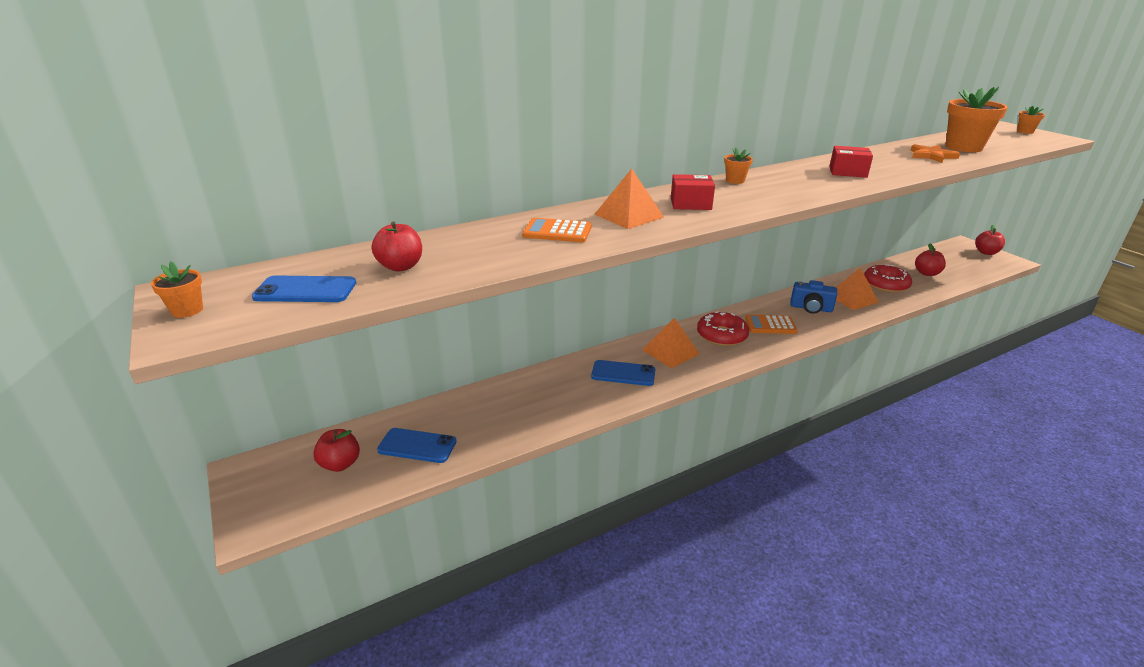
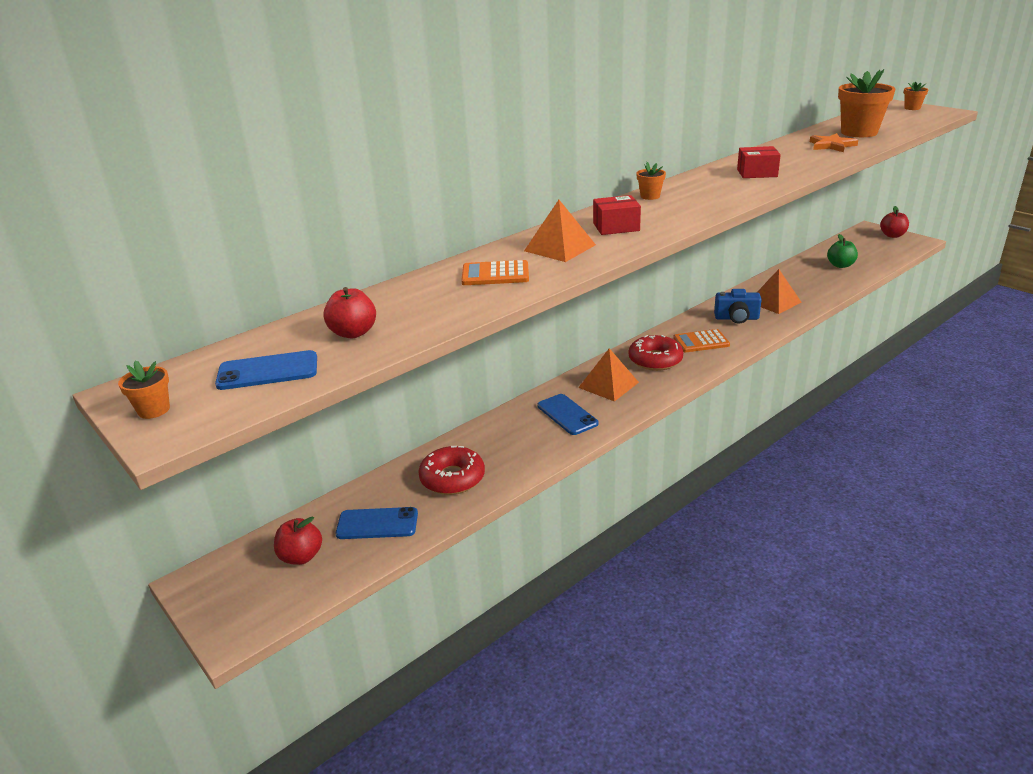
camera: 10 degrees left, 0 degrees up
(623, 373) = (567, 415): blue phone -> blue phone turned 60 degrees clockwise
(885, 284) = (803, 283): red donut -> red donut (452, 478)
(926, 273) = (840, 265): red apple -> green apple

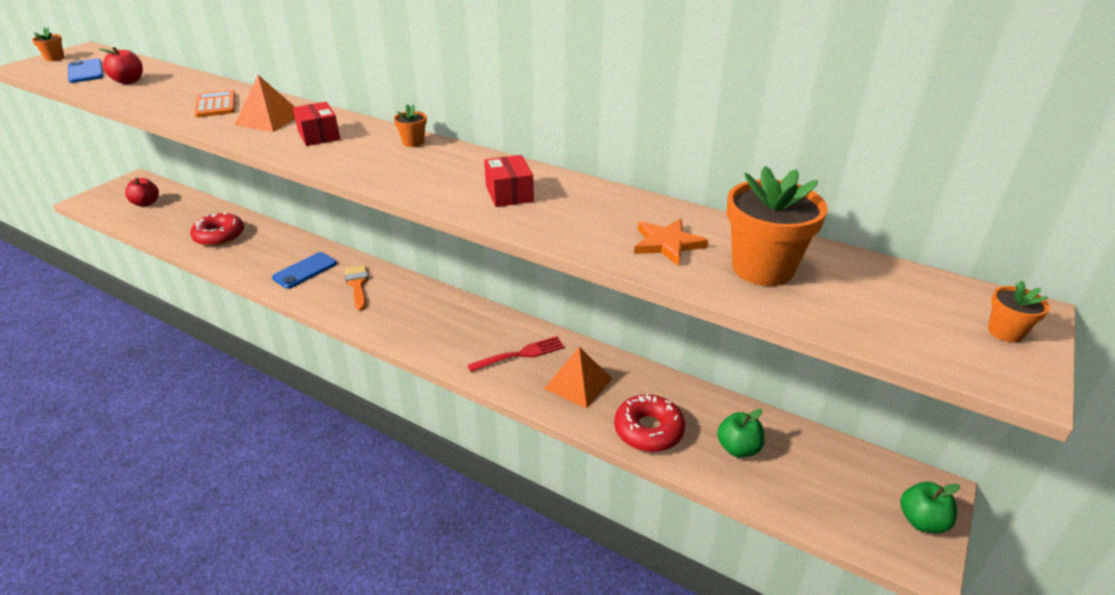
camera: 70 degrees right, 5 degrees up
(377, 524) = (172, 220): blue phone -> none
(608, 385) = (357, 285): orange pyramid -> orange brush
(655, 360) = (409, 306): red donut -> red donut (648, 430)
(701, 342) = (454, 332): orange calculator -> none
(736, 318) = (521, 354): blue camera -> red fork
(892, 235) = (922, 521): red apple -> green apple

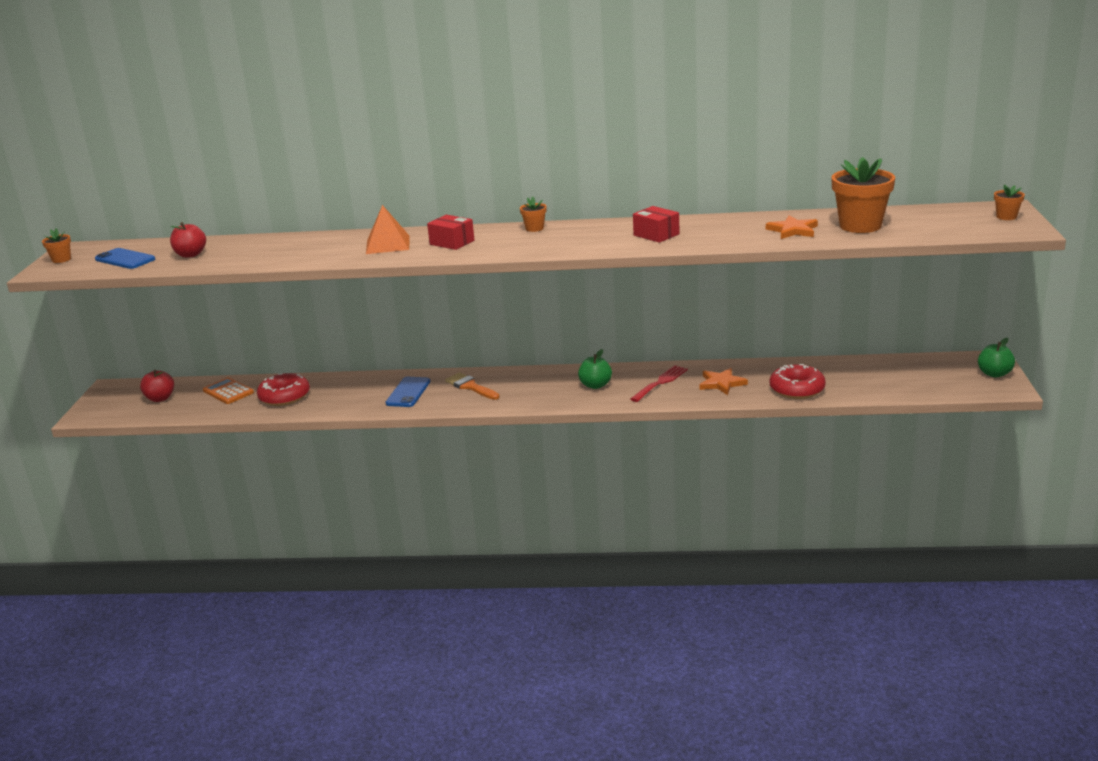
camera: 25 degrees left, 10 degrees down
(216, 105) = (317, 248): orange calculator -> orange calculator (228, 392)
(578, 383) = (721, 383): orange pyramid -> orange star
(738, 448) = (861, 379): green apple -> green apple (595, 385)

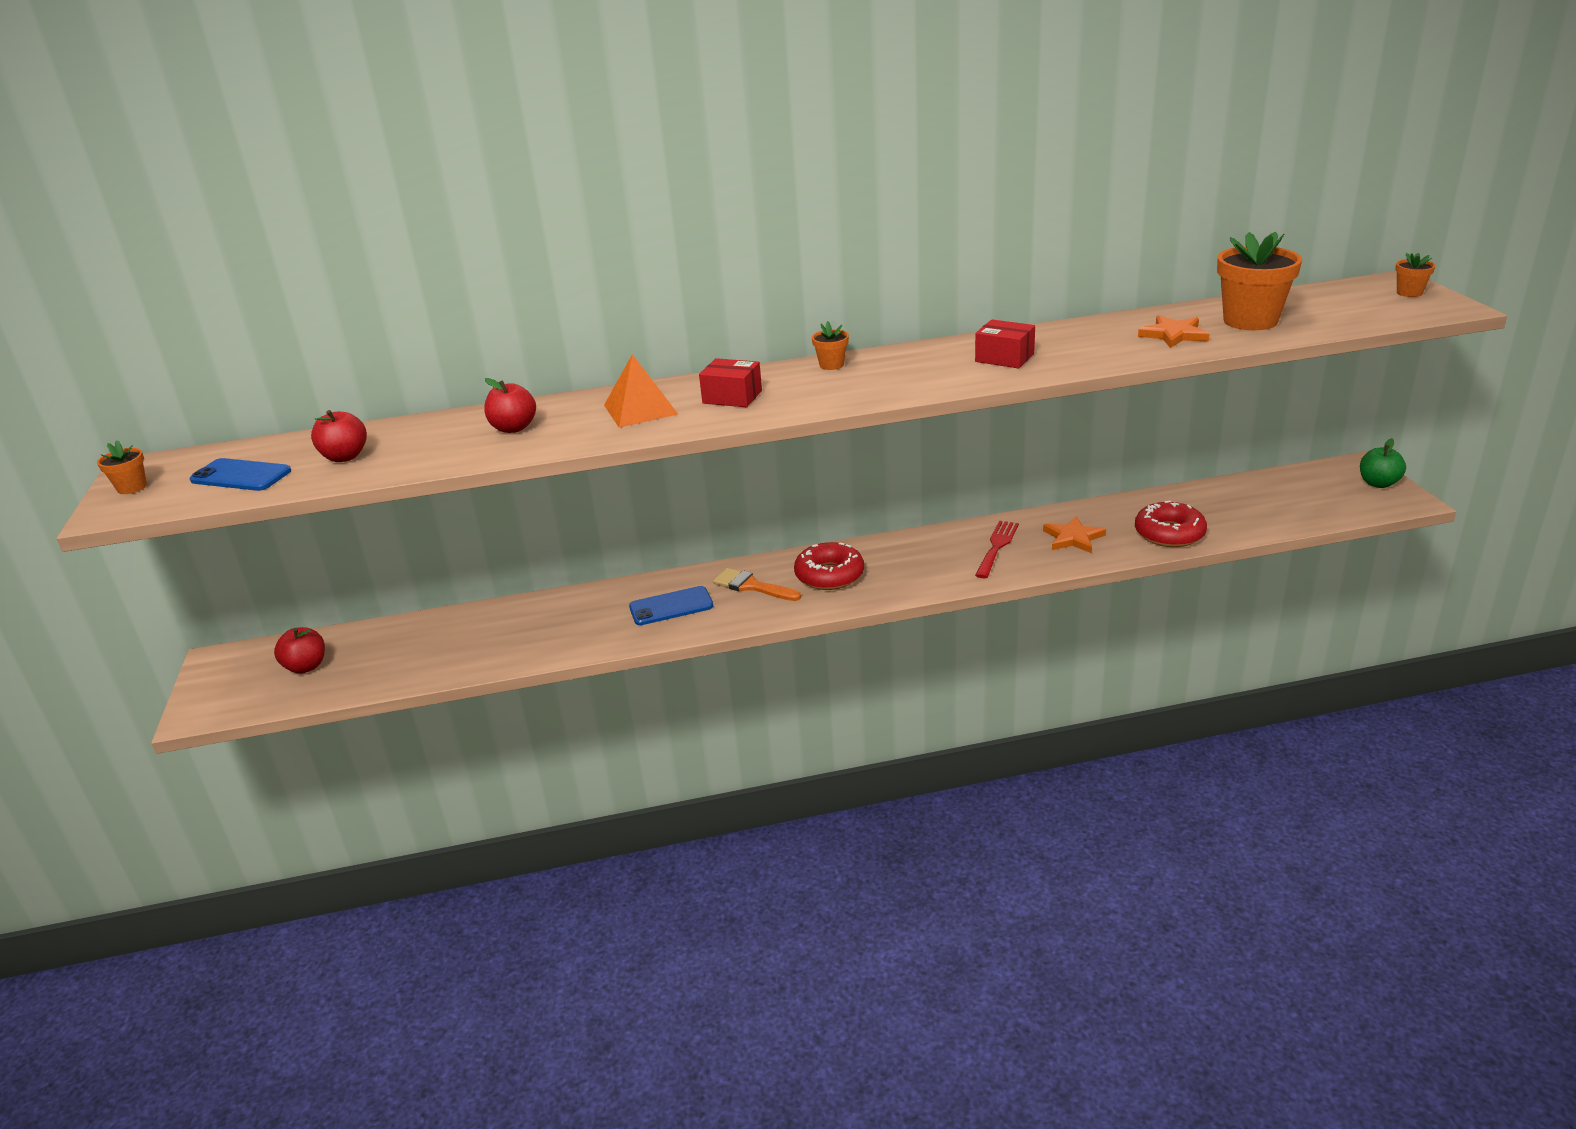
camera: 15 degrees left, 5 degrees up
(228, 392) = (406, 641): orange calculator -> none
(284, 396) = (495, 637): red donut -> red donut (829, 575)
(301, 248) = (514, 428): none -> red apple
(408, 392) = (671, 606): blue phone -> blue phone turned 75 degrees clockwise
(595, 385) = (916, 562): green apple -> none

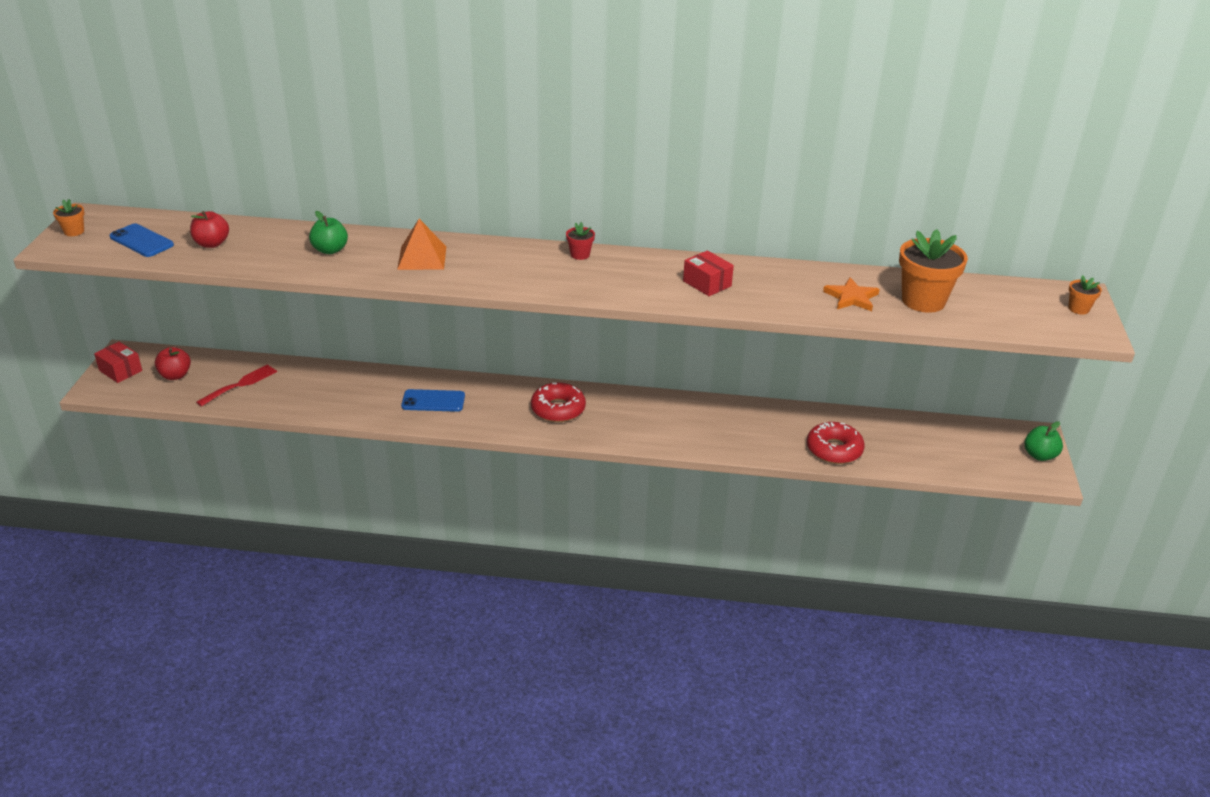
camera: 15 degrees right, 5 degrees up
(514, 428) = (330, 250): red apple -> green apple
(732, 397) = (490, 264): red box -> red box (120, 371)
(751, 586) = (498, 401): orange brush -> none
(831, 365) = (580, 255): orange flower pot -> red flower pot
(997, 547) = (695, 422): red fork -> red fork (240, 384)
(1073, 538) = (758, 431): orange star -> none

